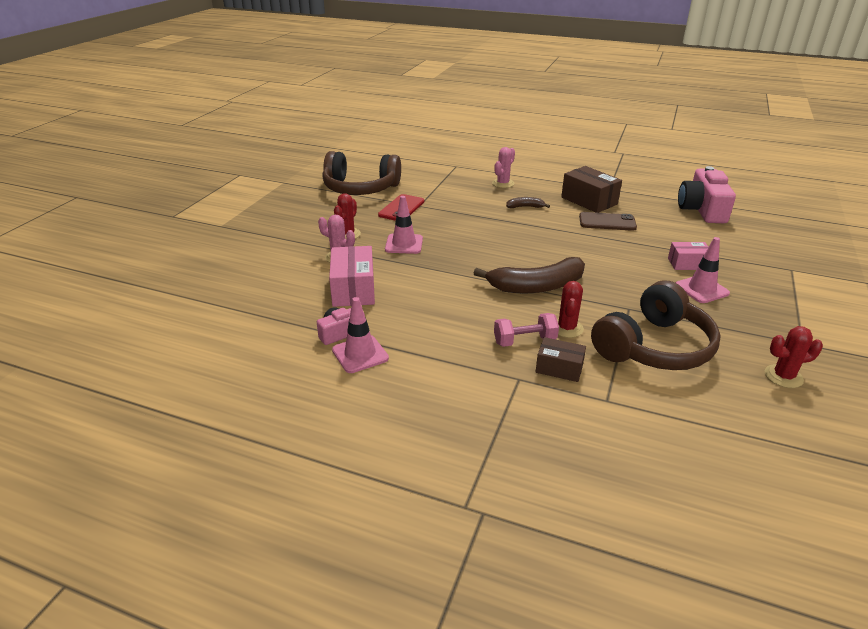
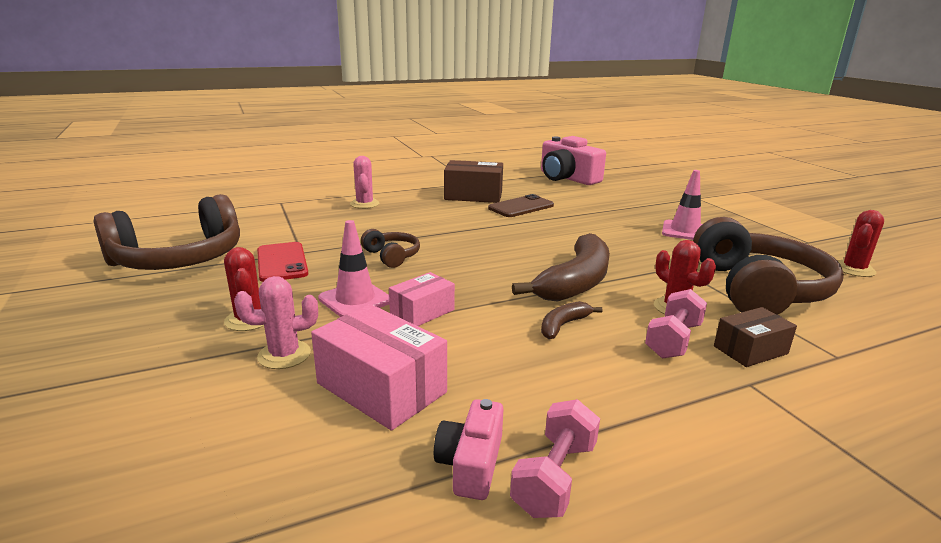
camera: 45 degrees left, 10 degrees down
(360, 354) = (554, 477): pink traffic cone -> pink dumbbell
(460, 226) = (392, 256): none -> brown headphones
(525, 207) = (426, 217): brown banana -> brown banana (563, 325)
(687, 264) = (638, 217): pink box -> pink box (422, 312)

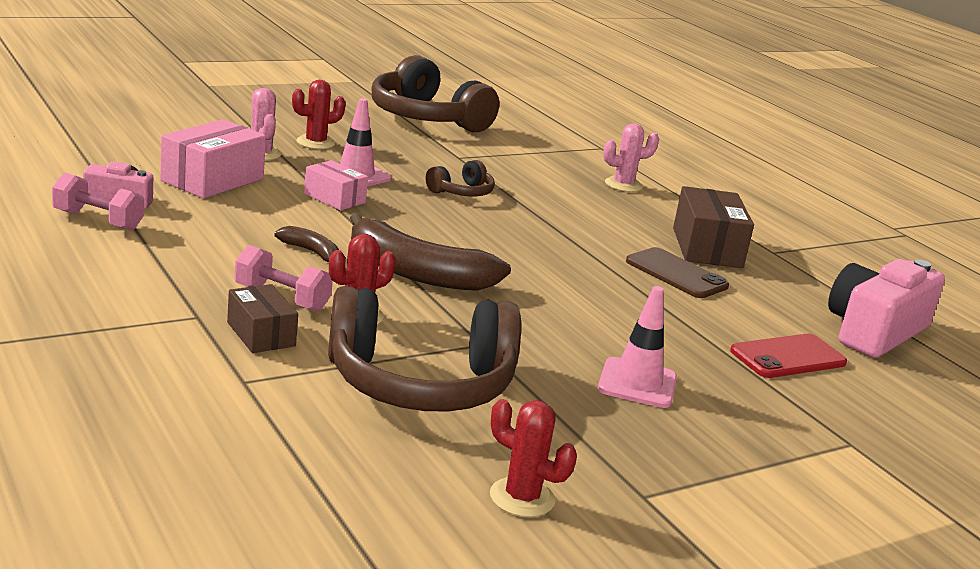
camera: 80 degrees right, 0 degrees up
(282, 262) = (431, 150): red phone -> red phone (788, 357)

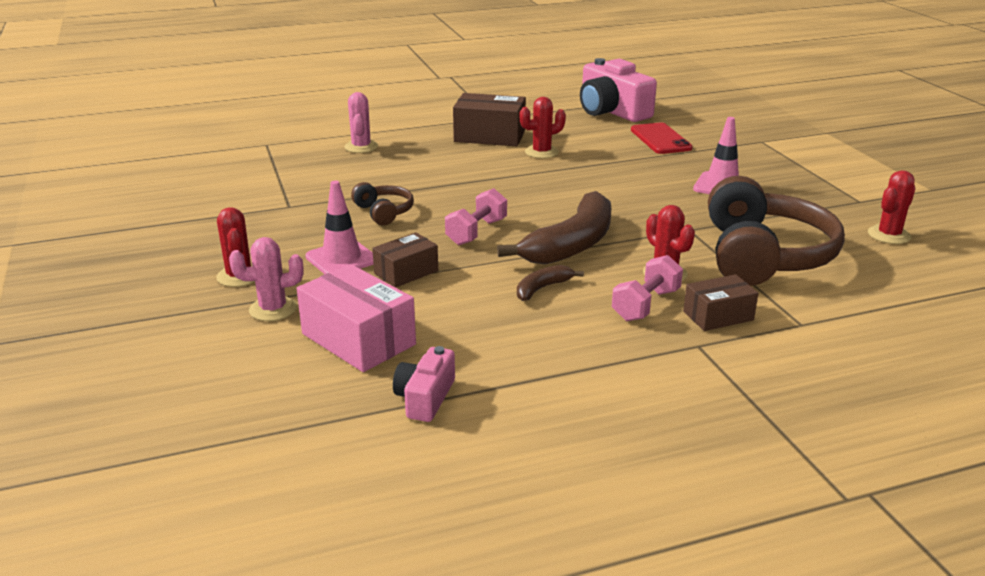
camera: 75 degrees left, 5 degrees up
(98, 221) = (491, 410): pink dumbbell -> pink dumbbell (476, 232)
(334, 198) = (406, 272): pink box -> brown box
(426, 118) = (165, 212): brown headphones -> none
(676, 274) = (541, 152): brown phone -> red cactus

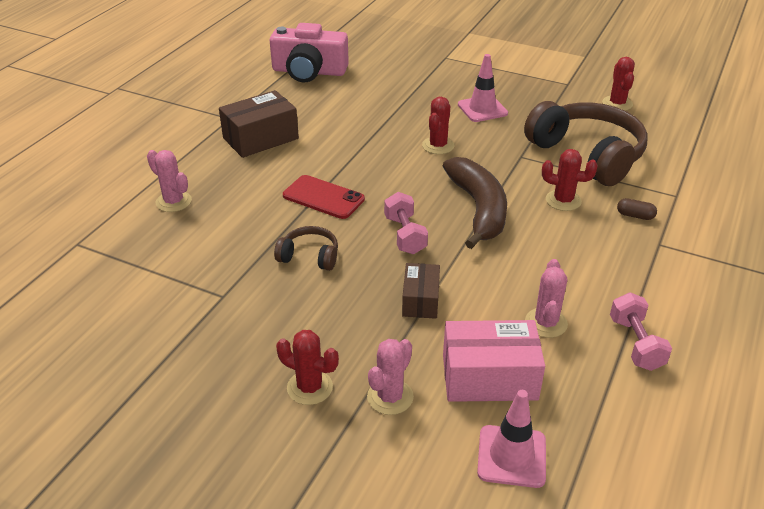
camera: 45 degrees left, 10 degrees up
(341, 259) = (356, 319): pink traffic cone -> pink traffic cone (511, 456)
(425, 398) = (602, 389): pink camera -> none
(471, 335) = (546, 323): none -> pink cactus
(541, 152) = (325, 136): red cactus -> red cactus (438, 146)
(542, 288) = (521, 257): brown banana -> none
(646, 305) = (592, 232): pink dumbbell -> pink dumbbell (636, 344)
(660, 139) = (383, 84): red phone -> red phone (323, 197)
(718, 316) = (635, 216): brown box -> brown capsule

